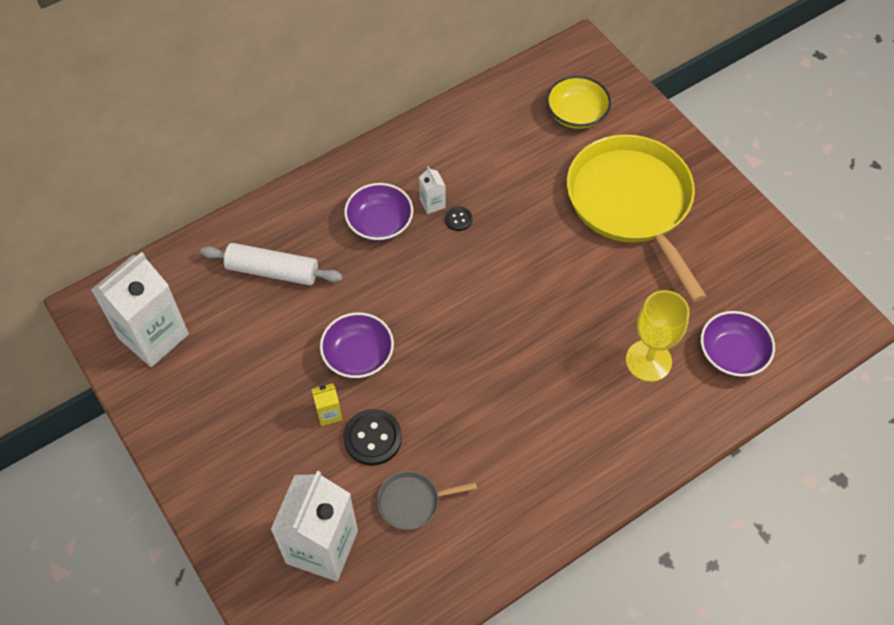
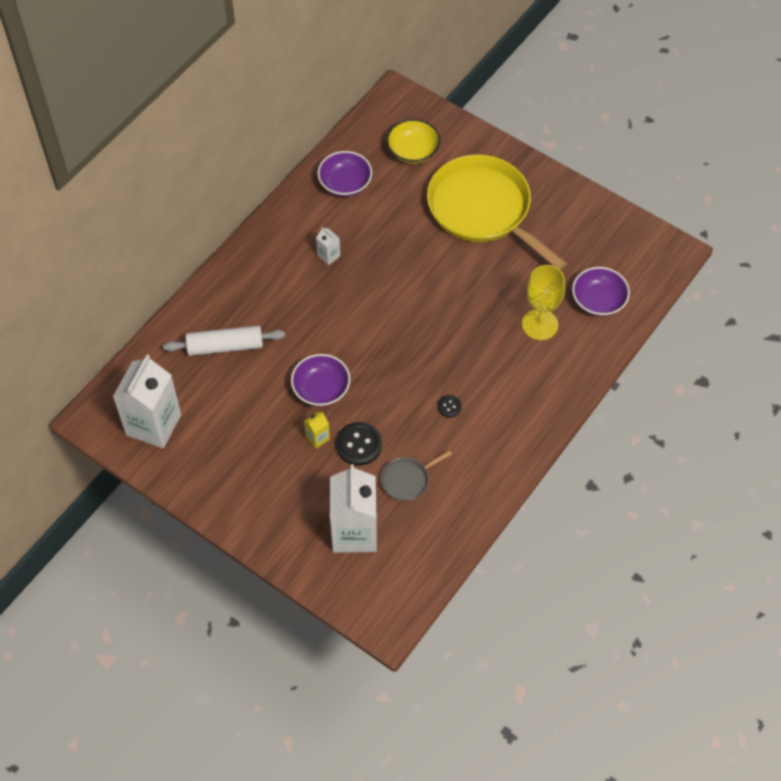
camera: 20 degrees left, 0 degrees up
(380, 223) = (293, 283): purple bowl -> purple bowl (345, 183)
(458, 219) = (354, 262): black button -> black button (449, 406)

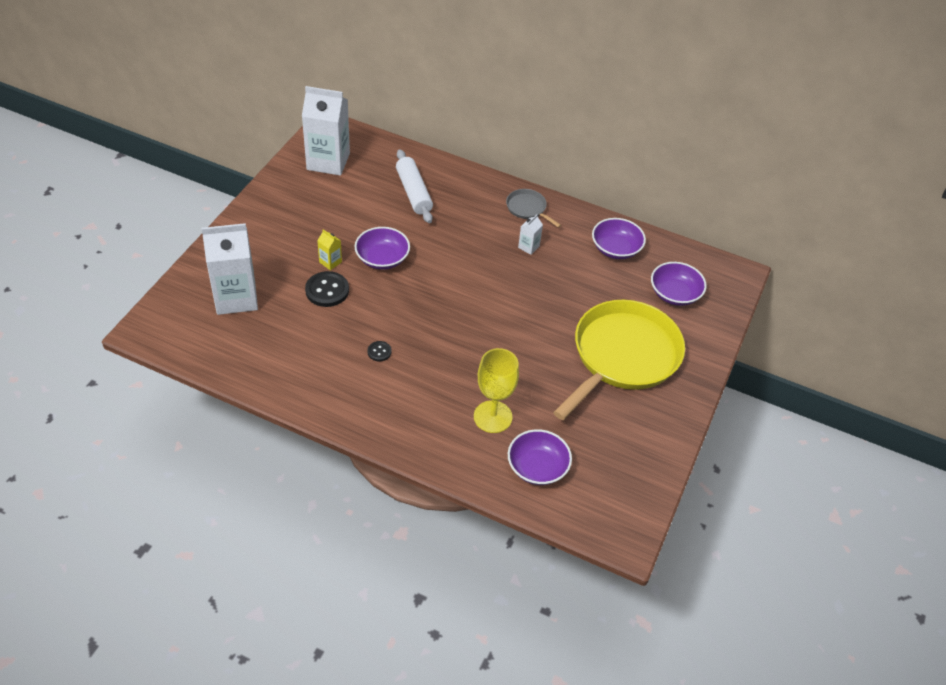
camera: 75 degrees right, 10 degrees down
(407, 480) = (294, 329): grey pan -> grey pan (527, 208)
(413, 151) = (674, 294): yellow bowl -> purple bowl

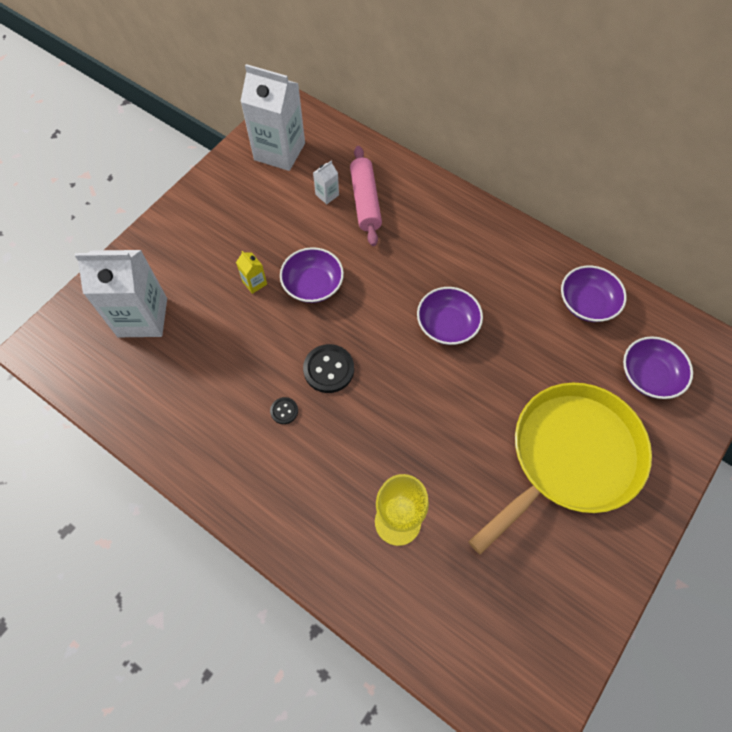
camera: 15 degrees right, 15 degrees up
(327, 290) = (243, 320): black button -> black button (328, 369)
(413, 192) = (365, 201): white rolling pin -> pink rolling pin
(527, 208) = (491, 236): grey pan -> none
(528, 247) = (483, 288): white carton -> white carton (327, 195)
(537, 467) = (438, 604): purple bowl -> purple bowl (447, 325)

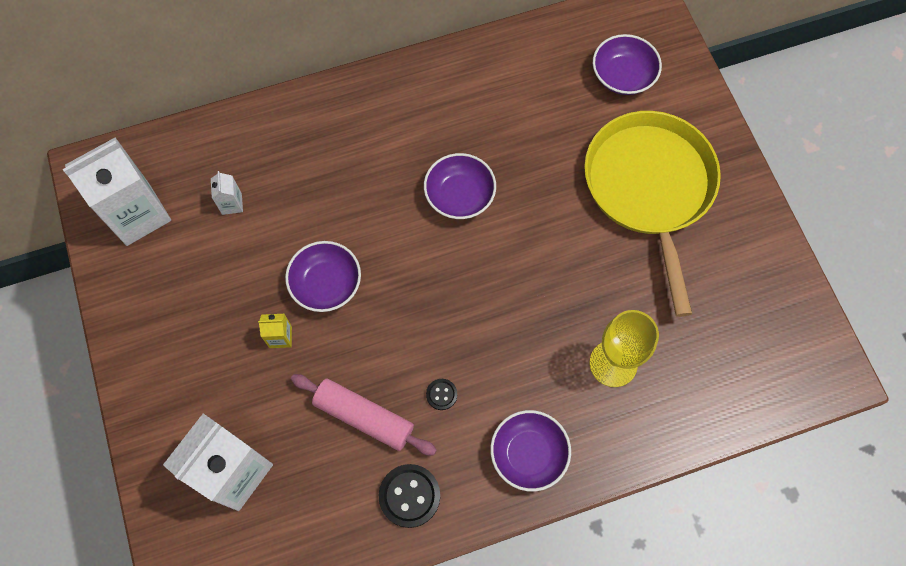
camera: 55 degrees left, 5 degrees up
(328, 369) = (428, 327): black button -> black button (409, 496)
(365, 201) = (269, 174): pink rolling pin -> pink rolling pin (364, 417)
(587, 303) = (524, 70): purple bowl -> purple bowl (528, 454)

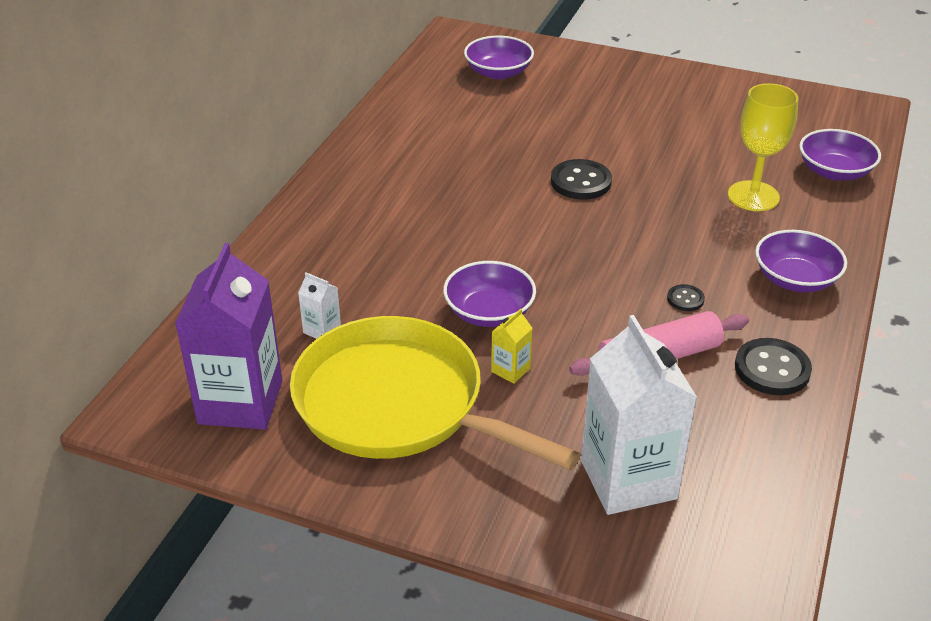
camera: 50 degrees left, 30 degrees down
(138, 214) = (240, 402): white carton -> purple carton
(459, 195) = (499, 195): purple bowl -> purple bowl (834, 171)
(524, 235) = (581, 182): none -> black button
(649, 187) = (613, 107): yellow pan -> yellow pan (397, 404)

